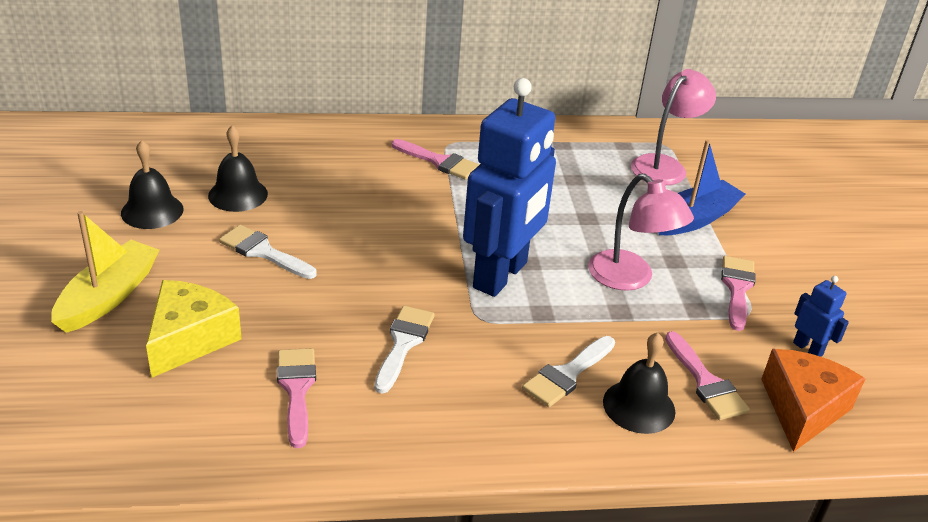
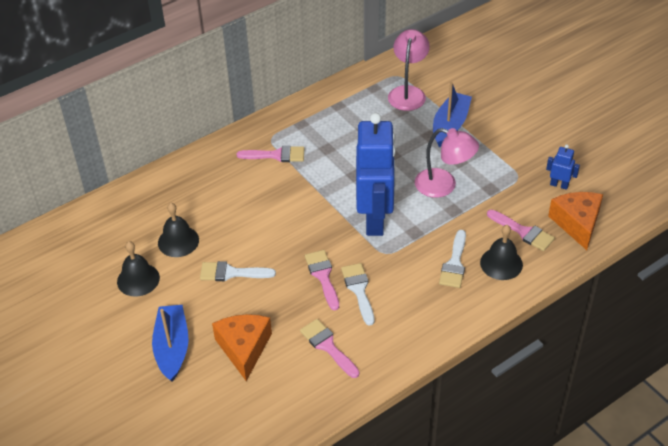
camera: 25 degrees left, 10 degrees up
(108, 296) = (172, 348): yellow boat -> blue boat
(189, 339) = (244, 348): yellow cheese -> orange cheese
(737, 288) = (502, 163): pink brush -> pink brush (323, 276)

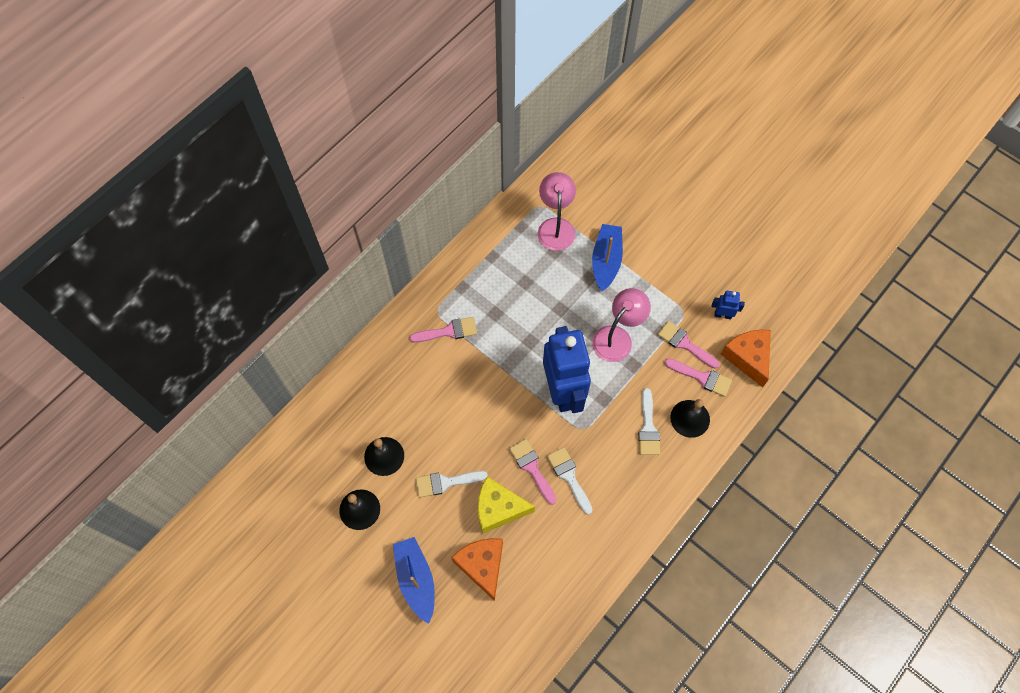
camera: 15 degrees left, 20 degrees up
(277, 304) = (498, 508): none -> yellow cheese
(327, 346) = (557, 546): pink brush -> pink brush (684, 344)
(444, 186) = (617, 337): pink lamp -> pink lamp turned 60 degrees counterclockwise

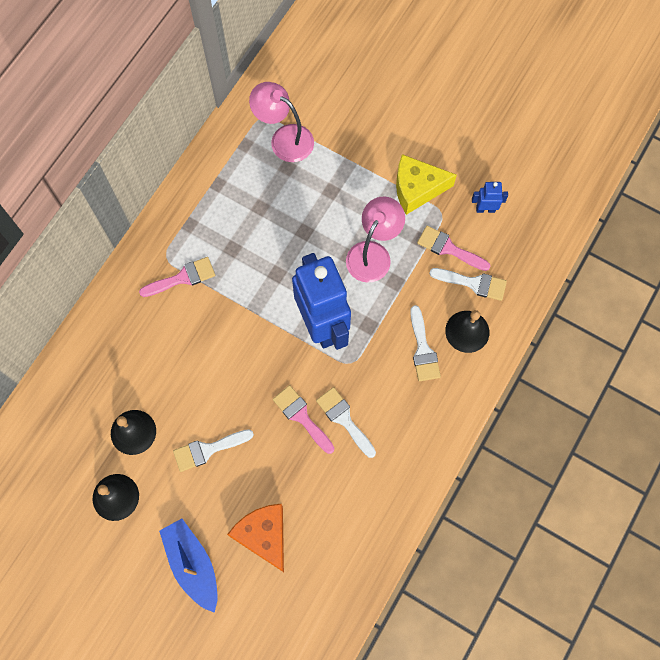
camera: 10 degrees left, 5 degrees up
(498, 508) = (272, 468): yellow cheese -> yellow cheese (417, 189)
(556, 226) = (284, 138): pink lamp -> pink lamp turned 45 degrees counterclockwise
(606, 261) = (347, 169): blue boat -> none
(702, 377) = (473, 283): pink brush -> white brush
(748, 357) = (520, 252): orange cheese -> none

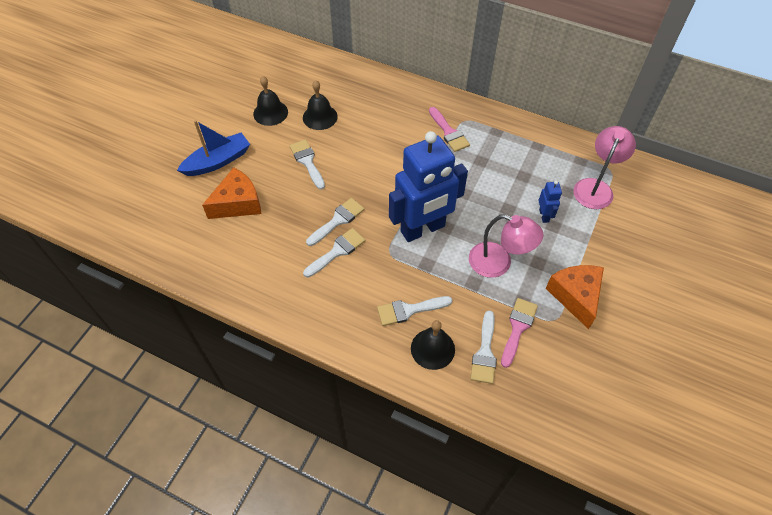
camera: 85 degrees right, 15 degrees down
(301, 416) = (338, 220): pink brush -> white brush
(417, 189) = (575, 296): yellow cheese -> orange cheese
(485, 209) = (570, 361): blue robot -> blue robot (544, 215)

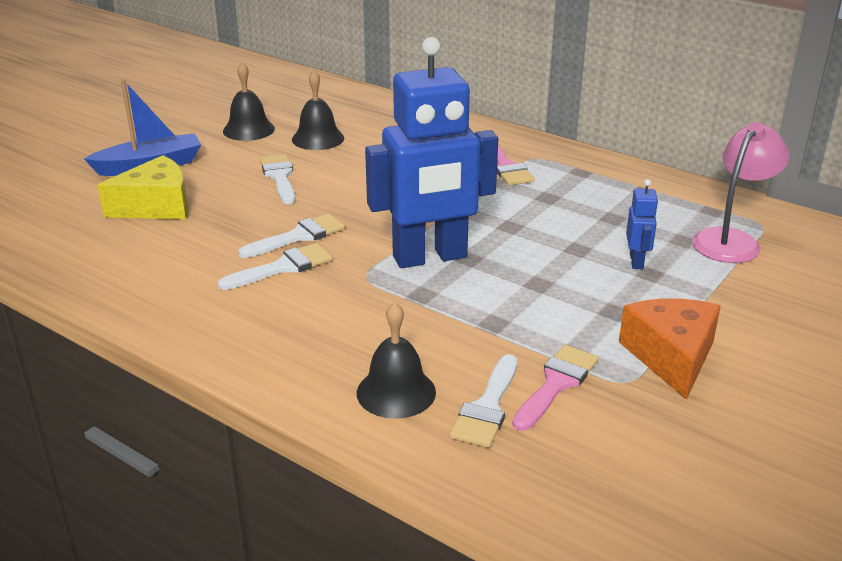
camera: 10 degrees right, 25 degrees down
(238, 203) = (156, 206): orange cheese -> yellow cheese
(409, 310) = (372, 342): white brush -> none
(498, 263) = (544, 305): pink lamp -> none

